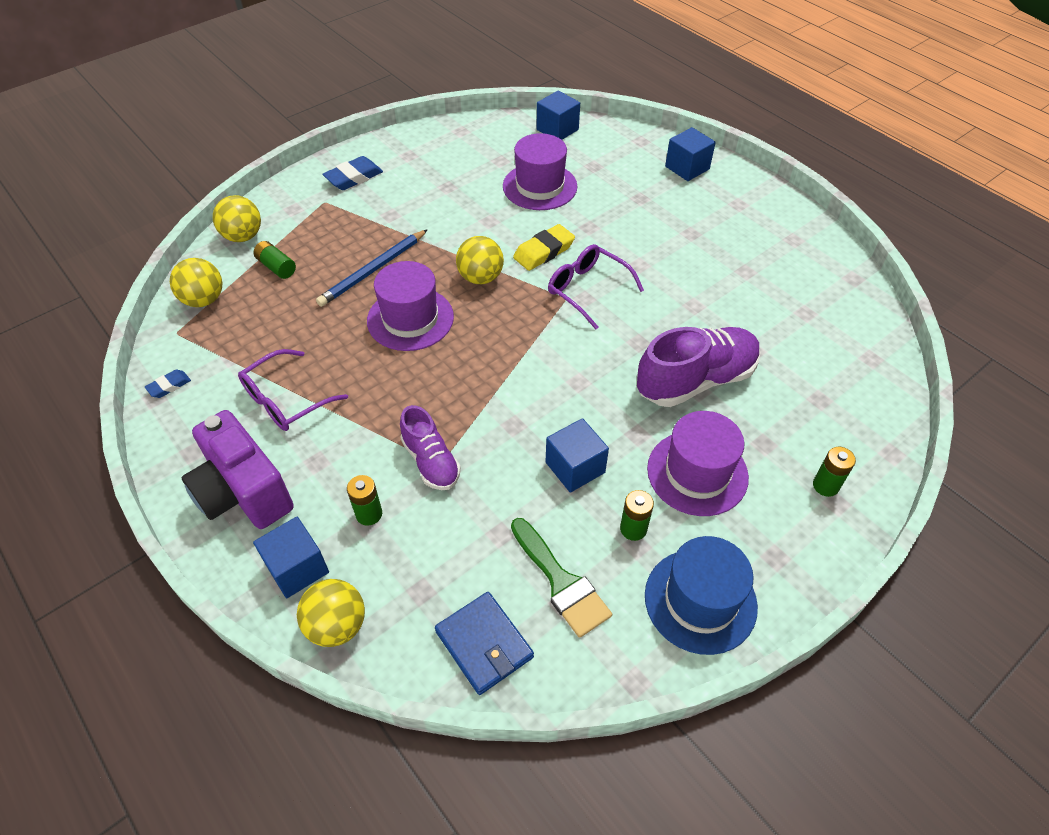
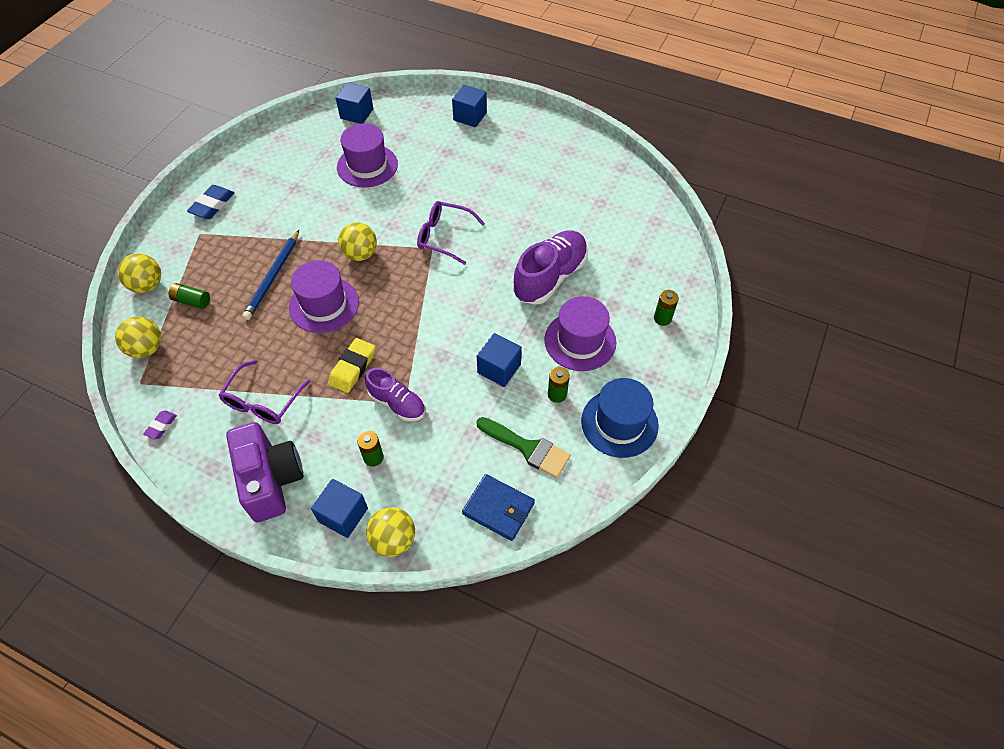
camera: 25 degrees left, 5 degrees up
(169, 386) = (161, 426): blue eraser -> purple eraser
(243, 492) = (271, 480): purple camera -> purple camera turned 135 degrees counterclockwise
(544, 251) = (397, 217): yellow eraser -> yellow eraser (353, 368)

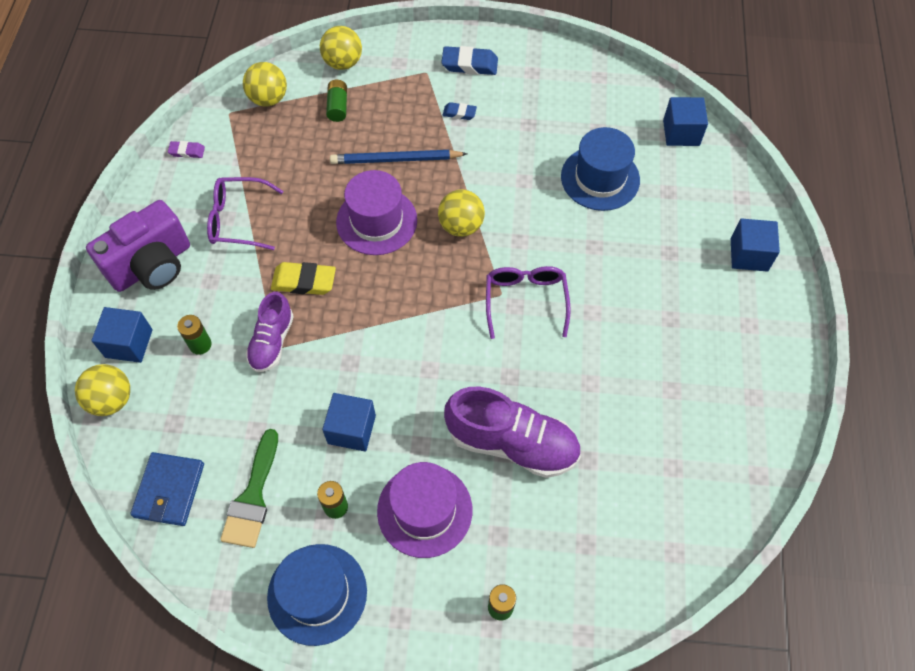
camera: 70 degrees right, 5 degrees up
(255, 225) = (459, 113): none -> blue eraser
(367, 166) = (600, 178): purple hat -> blue hat

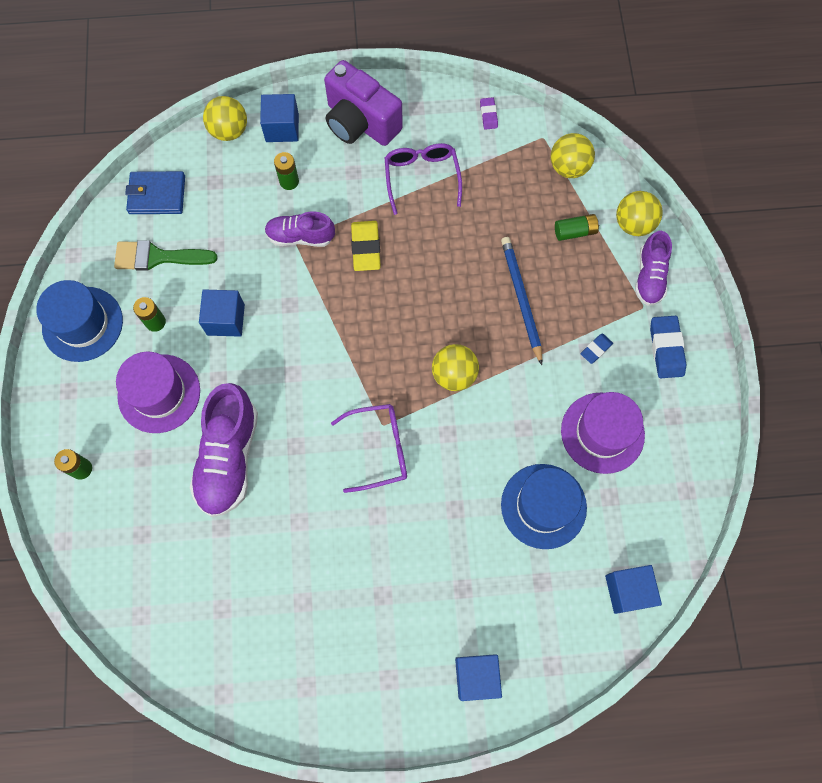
camera: 80 degrees right, 10 degrees up
(376, 221) = (444, 296): purple hat -> purple hat (602, 432)
(398, 62) = (649, 276): none -> purple shoe
(459, 113) = (596, 349): blue eraser -> blue eraser turned 45 degrees clockwise

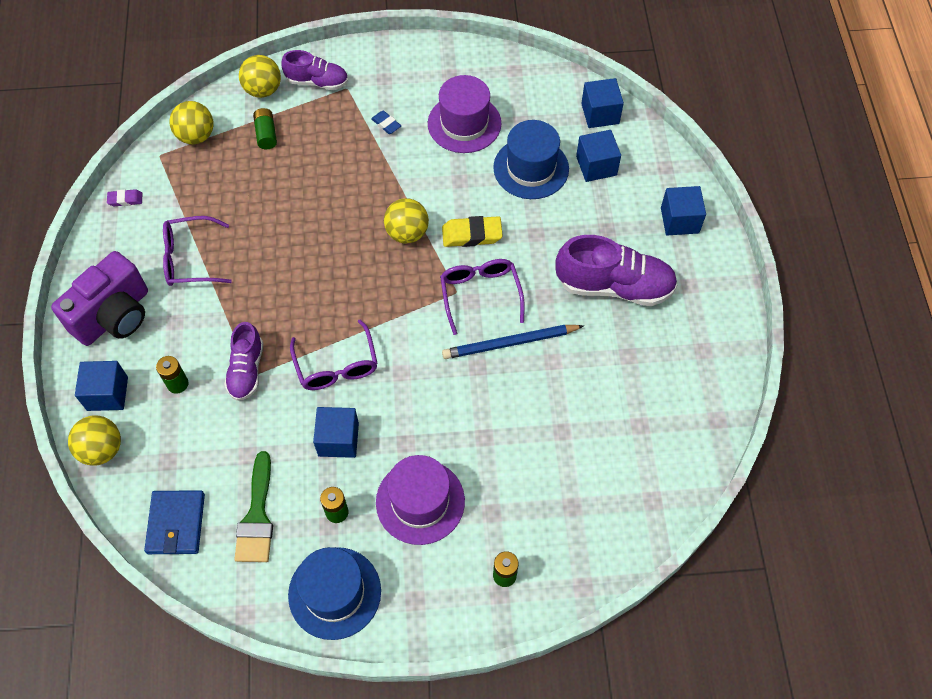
camera: 90 degrees left, 10 degrees down
(229, 458) = (490, 427): purple shoe -> purple shoe (614, 286)
(302, 314) = (336, 366): none -> purple glasses
(366, 248) = (266, 308): yellow eraser -> yellow eraser (472, 234)
(521, 299) = (333, 178): blue pencil -> blue pencil (510, 343)
(550, 582) = (596, 166): none -> blue cube
(666, 349) = (387, 75): blue eraser -> none

